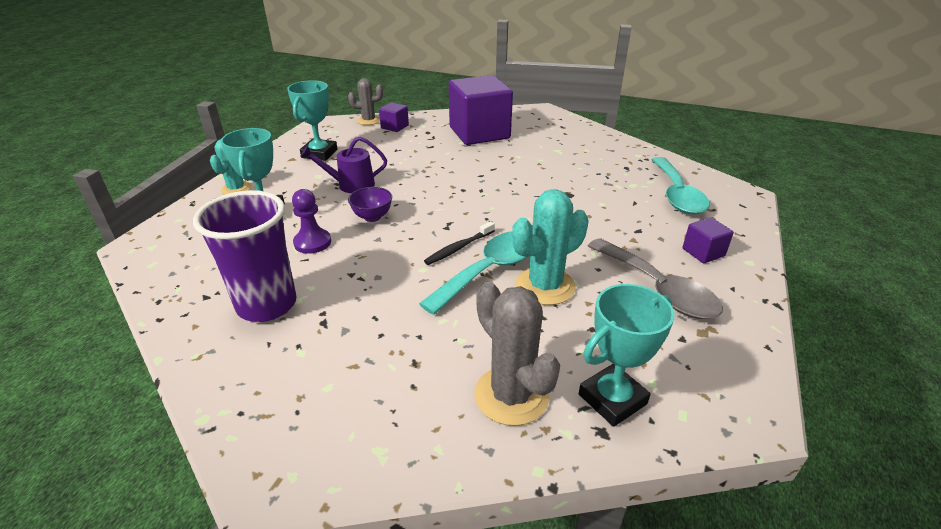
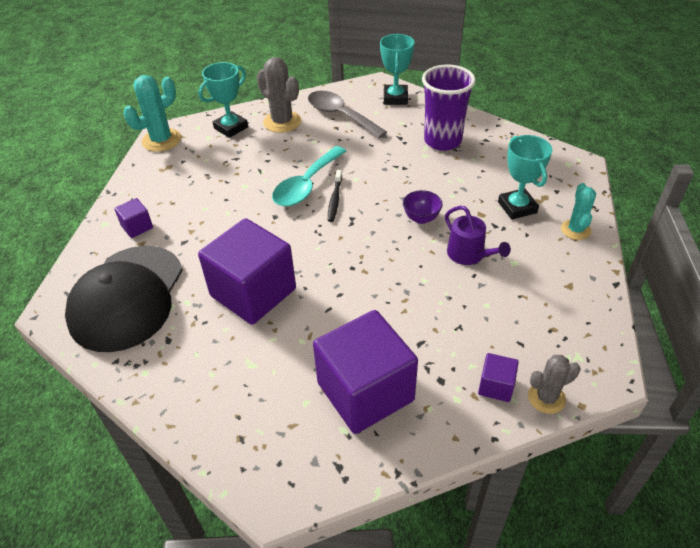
camera: 170 degrees right, 10 degrees up
(312, 242) = (451, 186): purple pawn -> none
(319, 153) = (546, 301): turquoise trophy -> turquoise trophy (395, 98)
(351, 185) = (469, 255): purple watering can -> purple watering can turned 75 degrees clockwise
(459, 248) = (335, 200): black toothbrush -> black toothbrush turned 150 degrees clockwise
(545, 286) = (265, 180): turquoise cactus -> turquoise cactus (161, 140)
(557, 184) = (253, 292): none -> purple cube
(658, 289) = (186, 190): grey spoon -> grey spoon (340, 115)
(677, 194) = (127, 297): turquoise spoon -> black cap

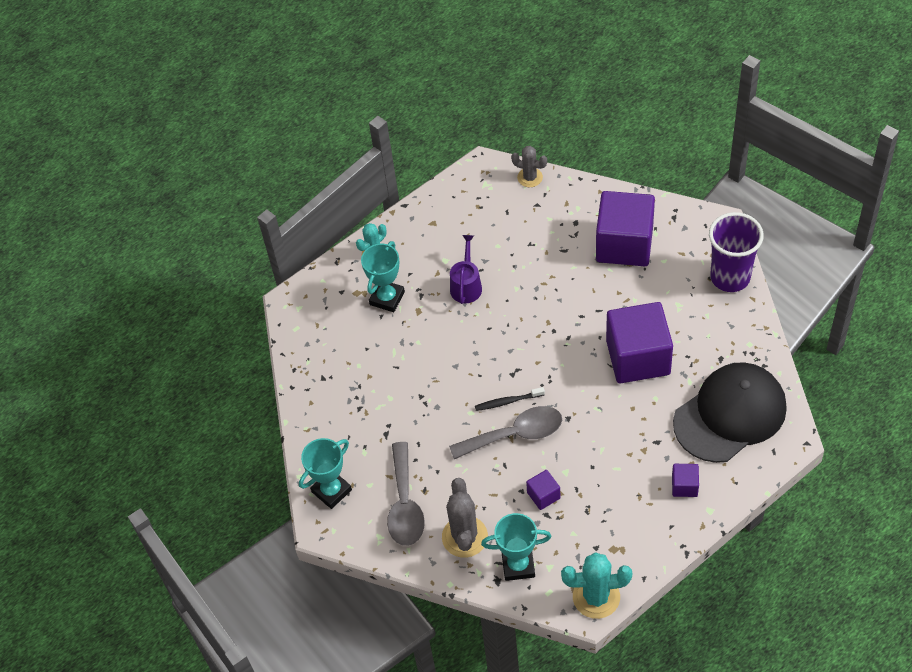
camera: 135 degrees left, 10 degrees up
(306, 185) = (515, 434): turquoise spoon -> grey spoon
(335, 200) = (507, 402): black toothbrush -> black toothbrush turned 150 degrees counterclockwise
(421, 218) = (463, 337): purple bowl -> none
(442, 141) = (357, 402): purple cup -> purple cup (730, 277)
(496, 386) = (549, 200): purple cube -> purple cube (543, 495)

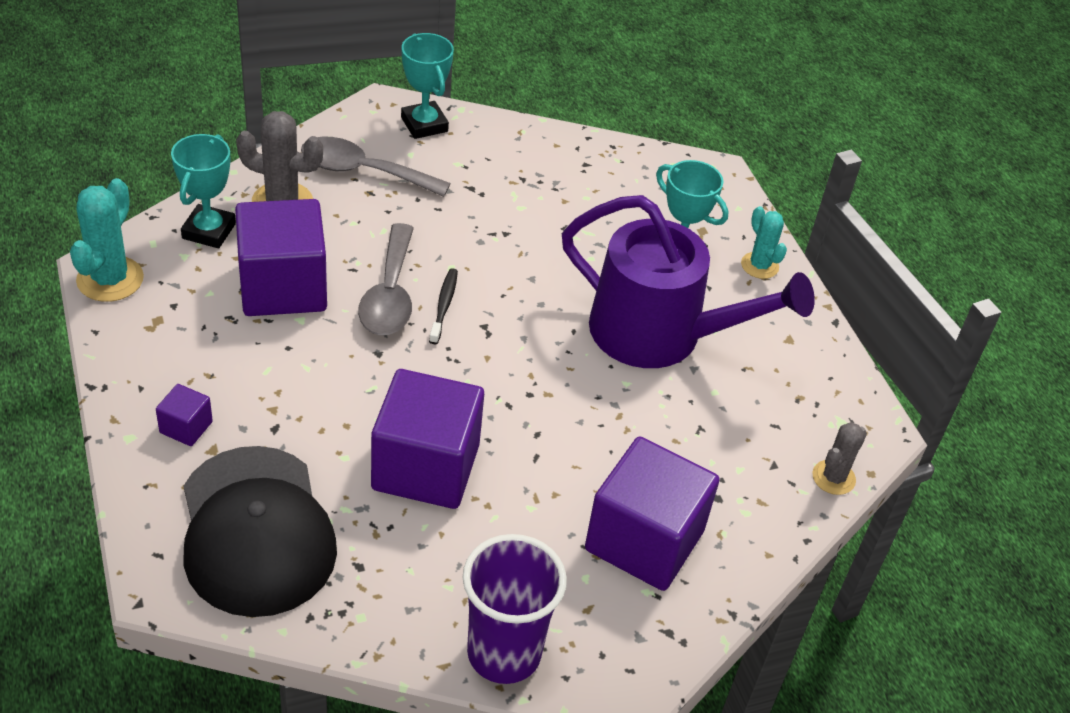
camera: 100 degrees right, 10 degrees down
(466, 285) = (658, 334): purple watering can -> purple watering can, size x2.24
(543, 495) = (283, 287): purple cube -> purple cube, size x2.31

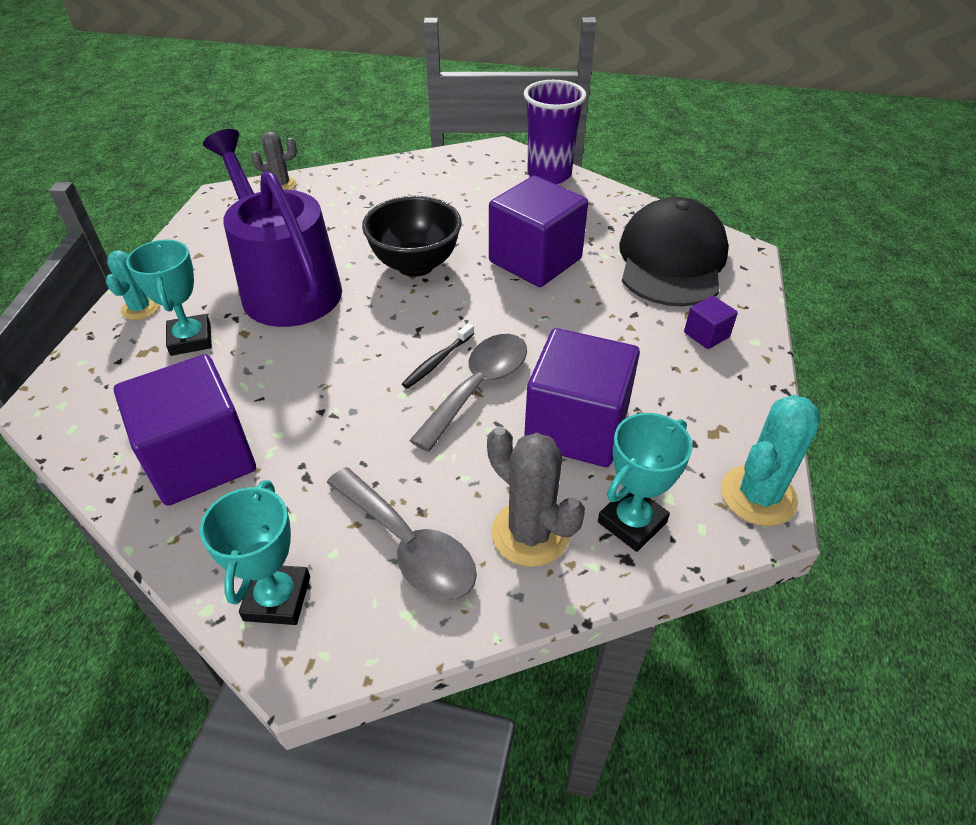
camera: 145 degrees left, 0 degrees up
(555, 409) = (415, 265): none -> black bowl
(644, 540) = (427, 192): purple cube -> purple cube (200, 459)

